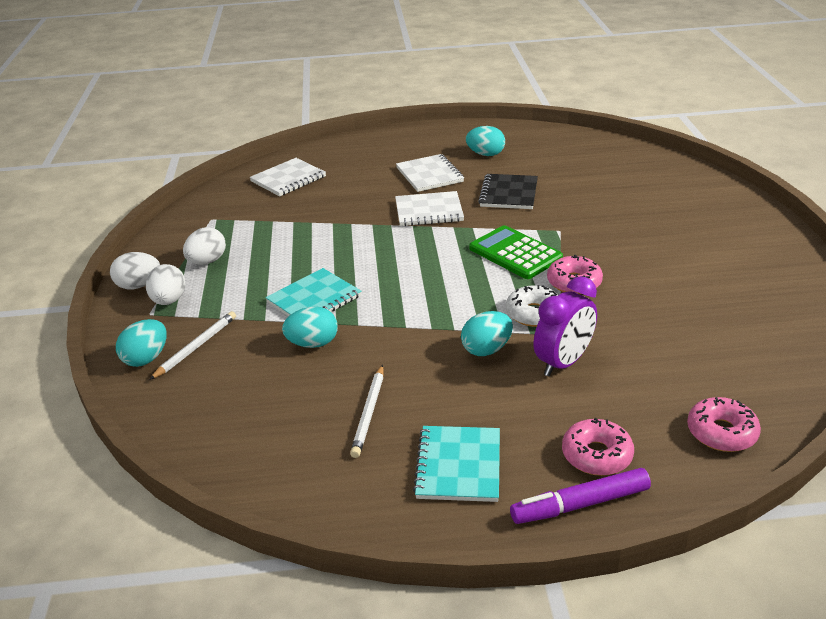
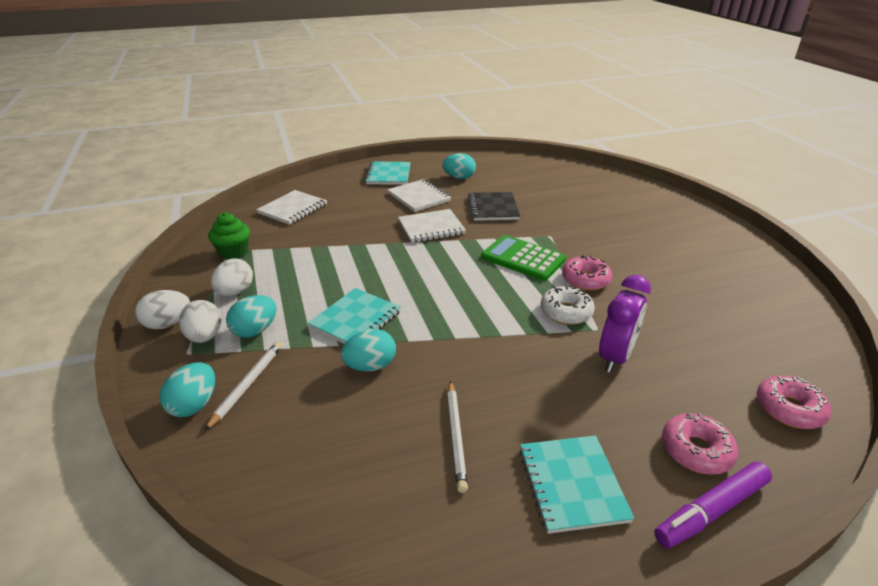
camera: 15 degrees left, 0 degrees up
(216, 222) = (234, 253): none -> green cupcake
(406, 146) = (388, 175): none -> turquoise notebook
(486, 349) = (540, 352): turquoise egg -> turquoise egg (255, 330)

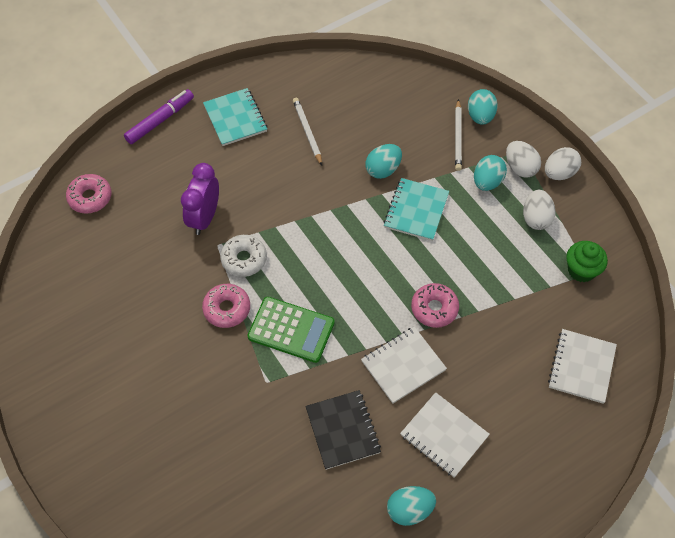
camera: 165 degrees right, 25 degrees up
(388, 175) = (512, 493): turquoise notebook -> none
(696, 450) = (160, 154): pink donut -> pink donut (434, 308)

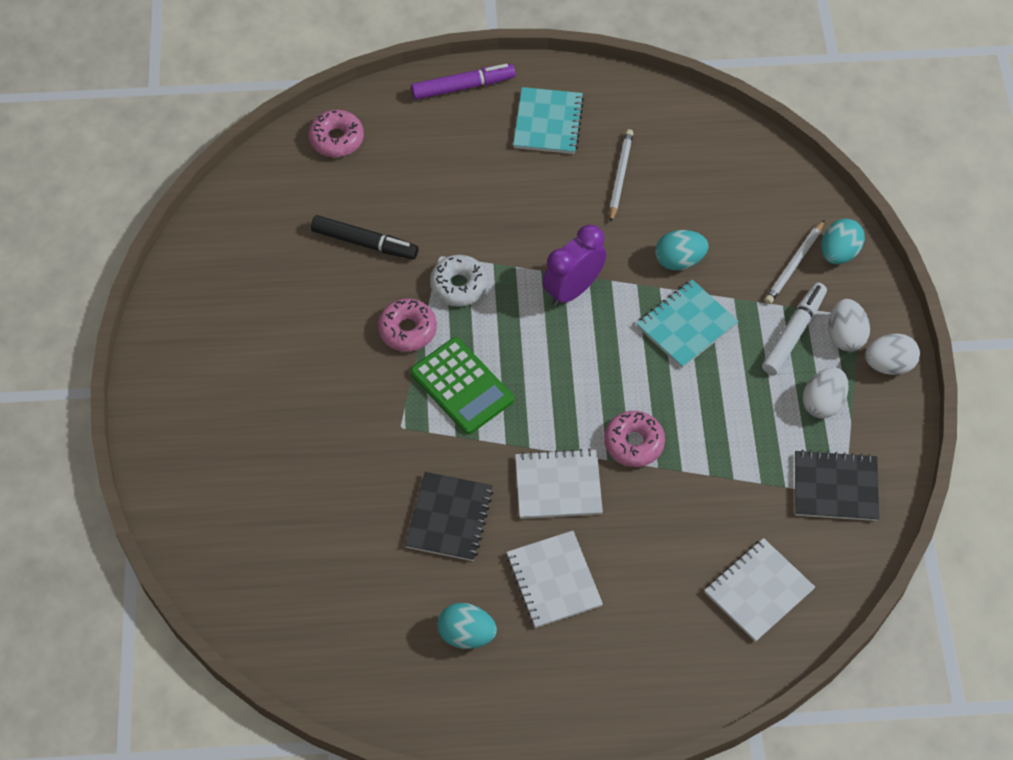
camera: 30 degrees right, 0 degrees up
(156, 262) = (364, 243): none -> black marker
(204, 218) = (444, 219): purple clock -> purple clock (573, 289)
(487, 182) = (793, 333): turquoise egg -> white marker
(581, 270) = (835, 487): green cupcake -> black notebook

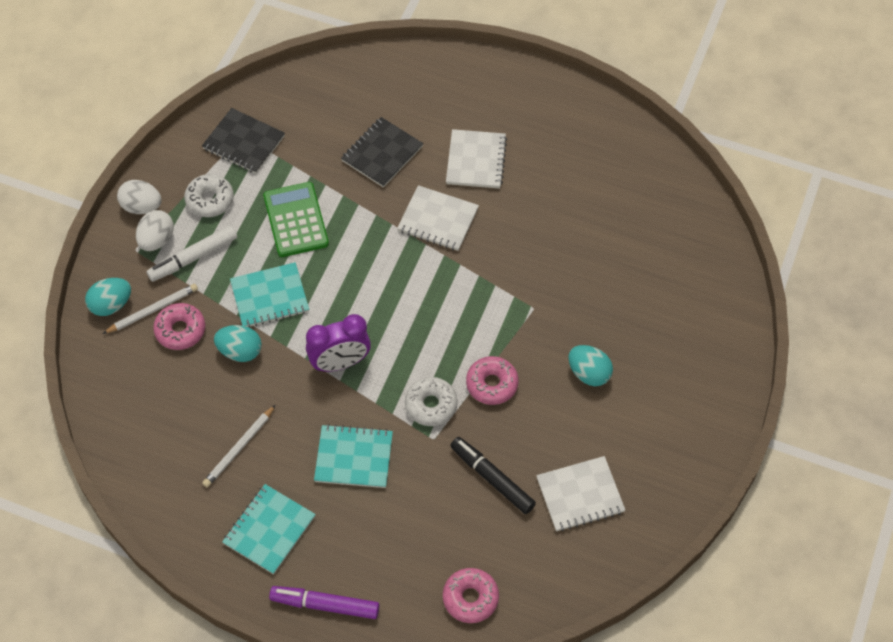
camera: 155 degrees left, 0 degrees up
(449, 518) = (528, 229): black notebook -> black notebook (382, 153)
(461, 386) = (471, 320): green calculator -> green calculator (296, 220)
(466, 634) = (553, 151): turquoise egg -> turquoise egg (589, 373)
(507, 210) = (354, 457): none -> turquoise notebook
(633, 443) = (365, 227): pink donut -> pink donut (180, 330)
(758, 591) = (341, 102): white notebook -> white notebook (580, 495)
(822, 402) = (210, 200): white egg -> white donut

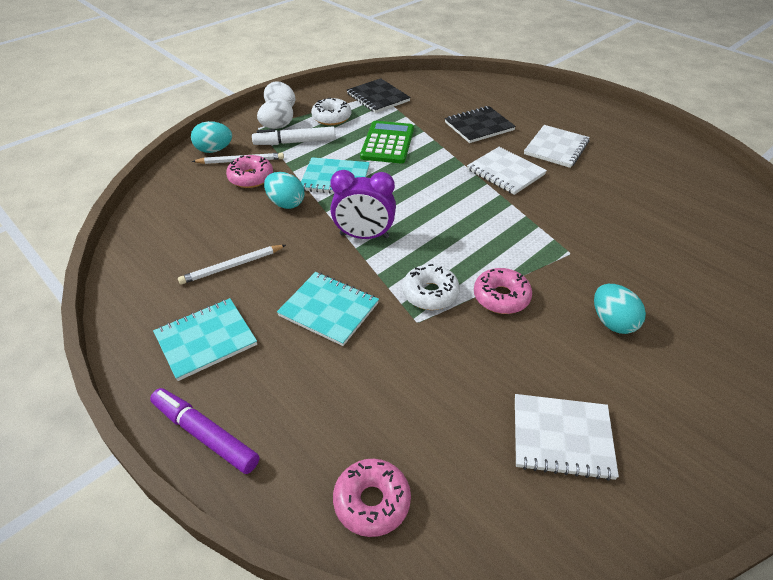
camera: 25 degrees right, 15 degrees down
(492, 478) = (462, 380): black marker -> none

